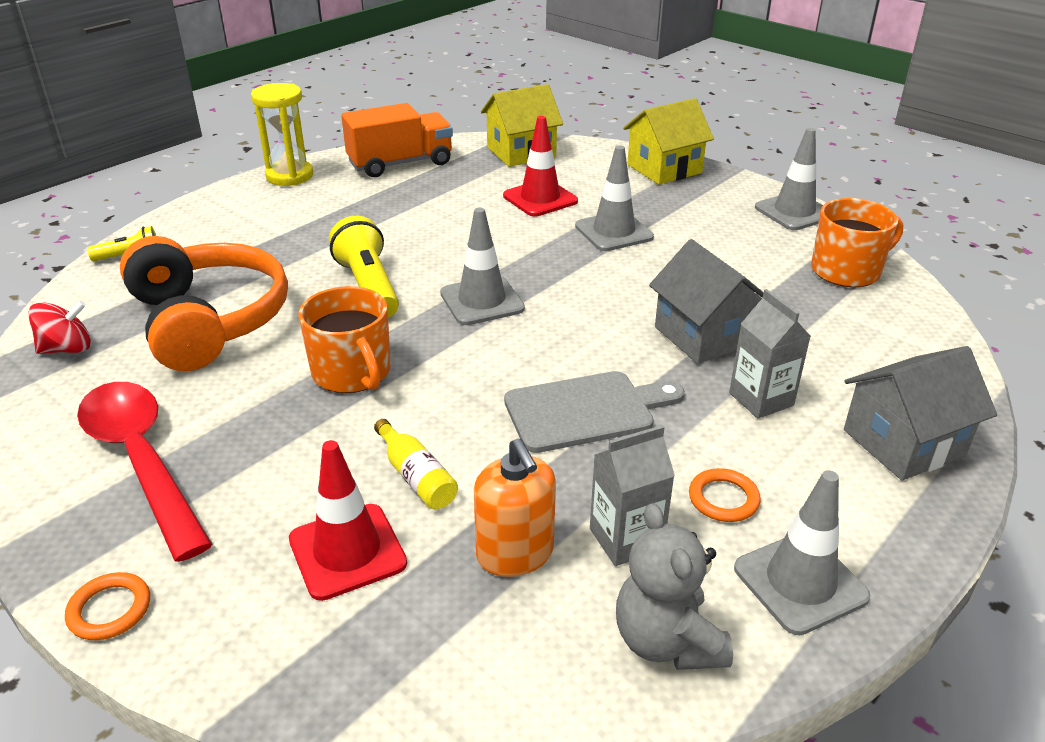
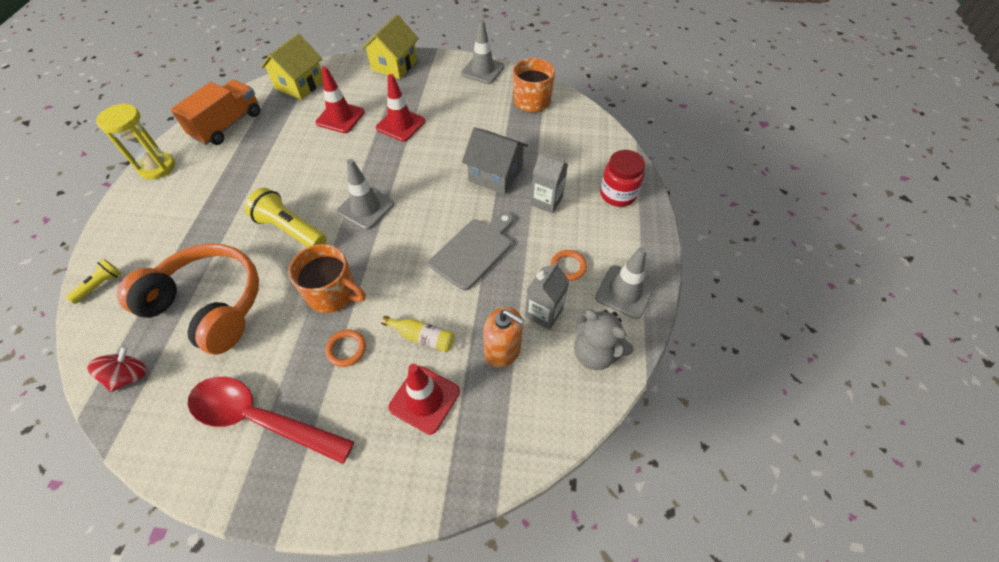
camera: 35 degrees left, 20 degrees up
(110, 610) = (331, 511): orange ring -> orange ring (346, 349)
(614, 232) = (400, 125): grey traffic cone -> red traffic cone
(903, 443) = (617, 194): grey house -> red jar

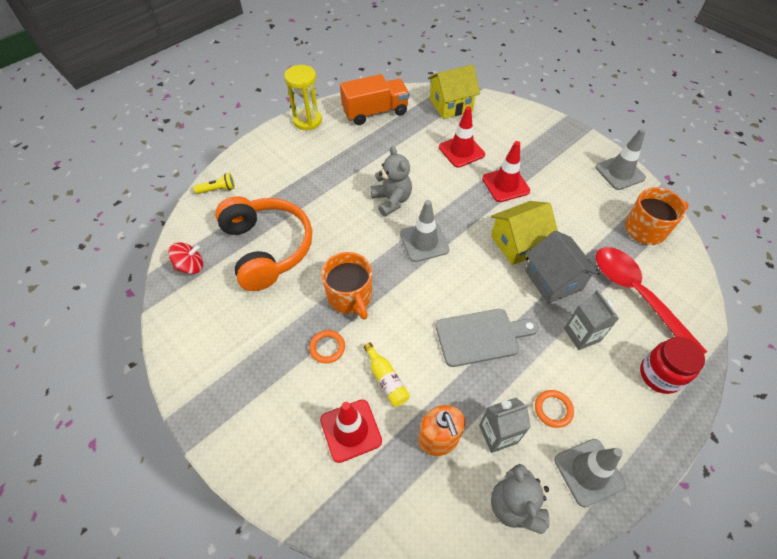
camera: 40 degrees right, 0 degrees up
(261, 419) = (239, 356): red spoon -> red spoon (637, 295)
(290, 230) = (358, 225): yellow flashlight -> none
(307, 191) = (391, 200): none -> grey teddy bear
(394, 65) = (541, 126): yellow house -> yellow house (518, 243)

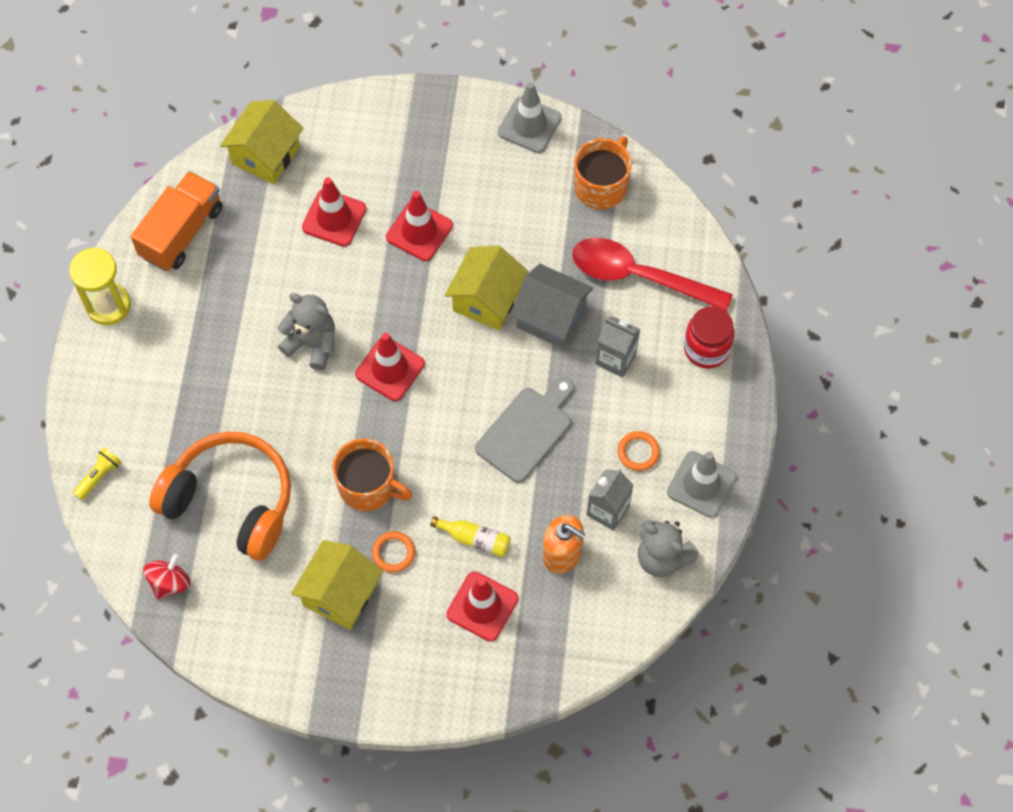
camera: 40 degrees left, 10 degrees up
(271, 347) = (340, 594): none -> yellow house
(424, 242) = (390, 369): grey traffic cone -> red traffic cone

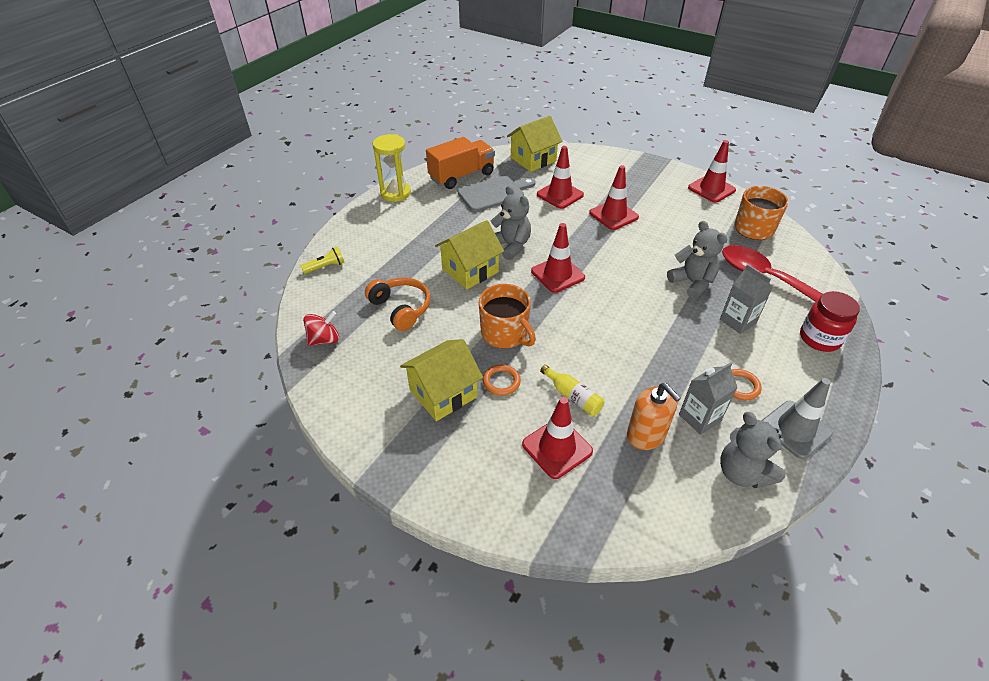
camera: 25 degrees right, 20 degrees down
(231, 501) = (401, 308): orange headphones -> orange headphones, size x0.60
(487, 299) = (647, 260): yellow house -> yellow house (470, 270)
(527, 431) = (647, 341): grey cutting board -> grey cutting board (494, 193)
(529, 125) = (711, 189): grey traffic cone -> red traffic cone
(551, 317) = (692, 283): grey house -> grey teddy bear

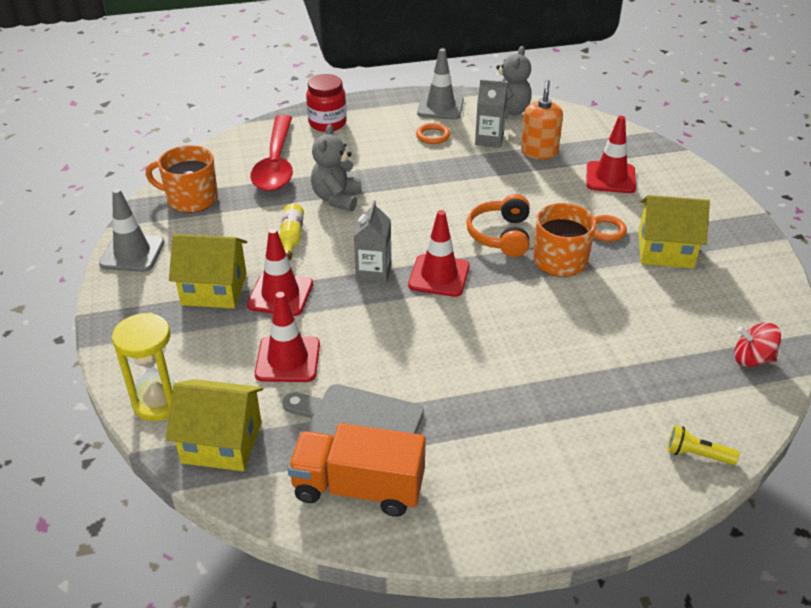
camera: 135 degrees left, 5 degrees down
(395, 193) = (491, 527): yellow hourglass -> yellow hourglass (159, 402)
(401, 308) = (641, 342): orange headphones -> orange headphones (501, 235)
(470, 270) = (522, 335): yellow house -> yellow house (214, 289)
(510, 246) = (442, 334): grey teddy bear -> none
(573, 396) = (560, 193): yellow bottle -> yellow bottle (291, 238)
(711, 189) = (132, 253): red traffic cone -> grey traffic cone
(738, 321) = (358, 160): grey carton -> grey carton (373, 273)

